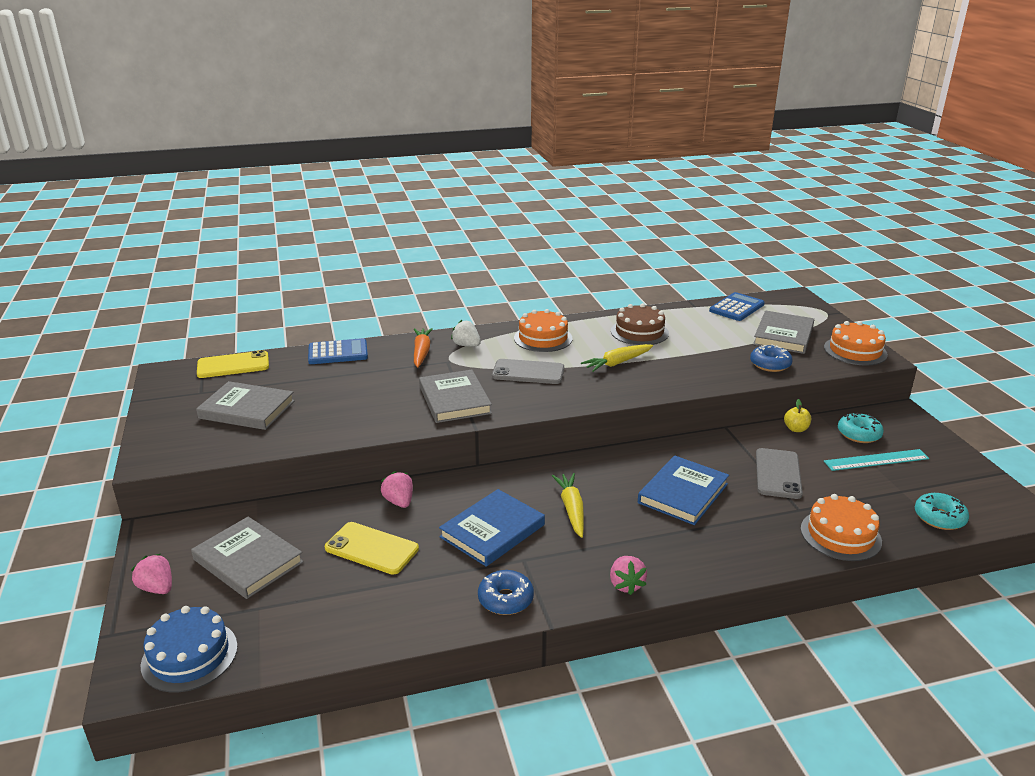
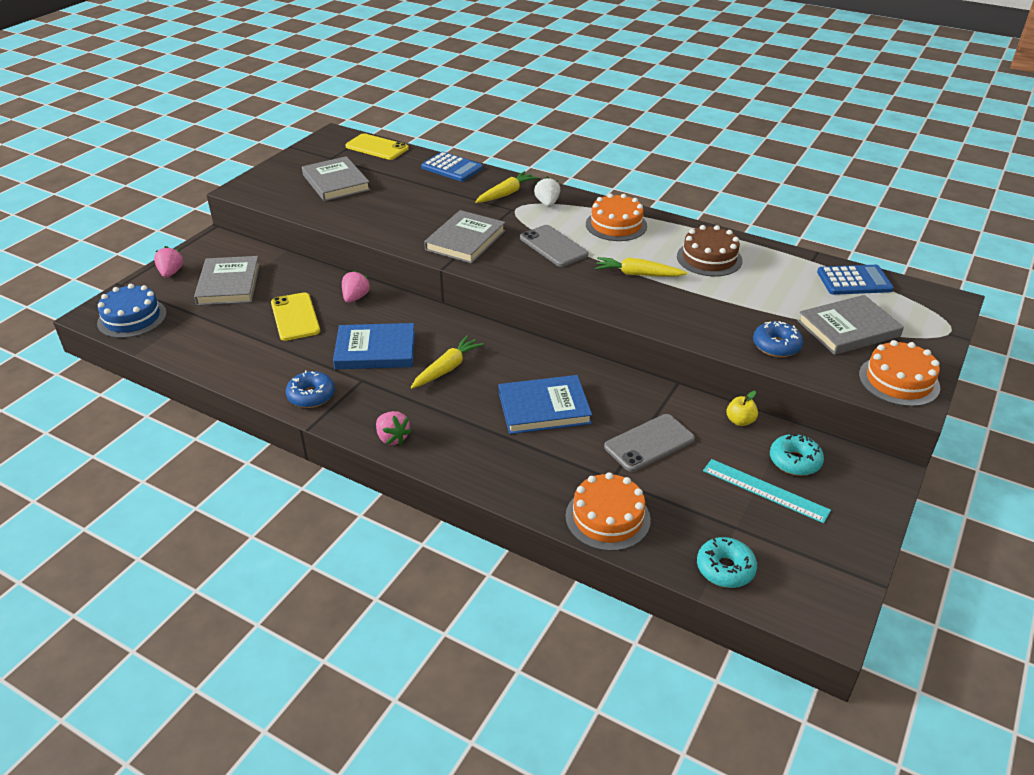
camera: 45 degrees right, 10 degrees up
(421, 352) = (506, 194): orange carrot -> yellow carrot
(626, 584) = (392, 438): pink strawberry -> pink strawberry turned 75 degrees counterclockwise

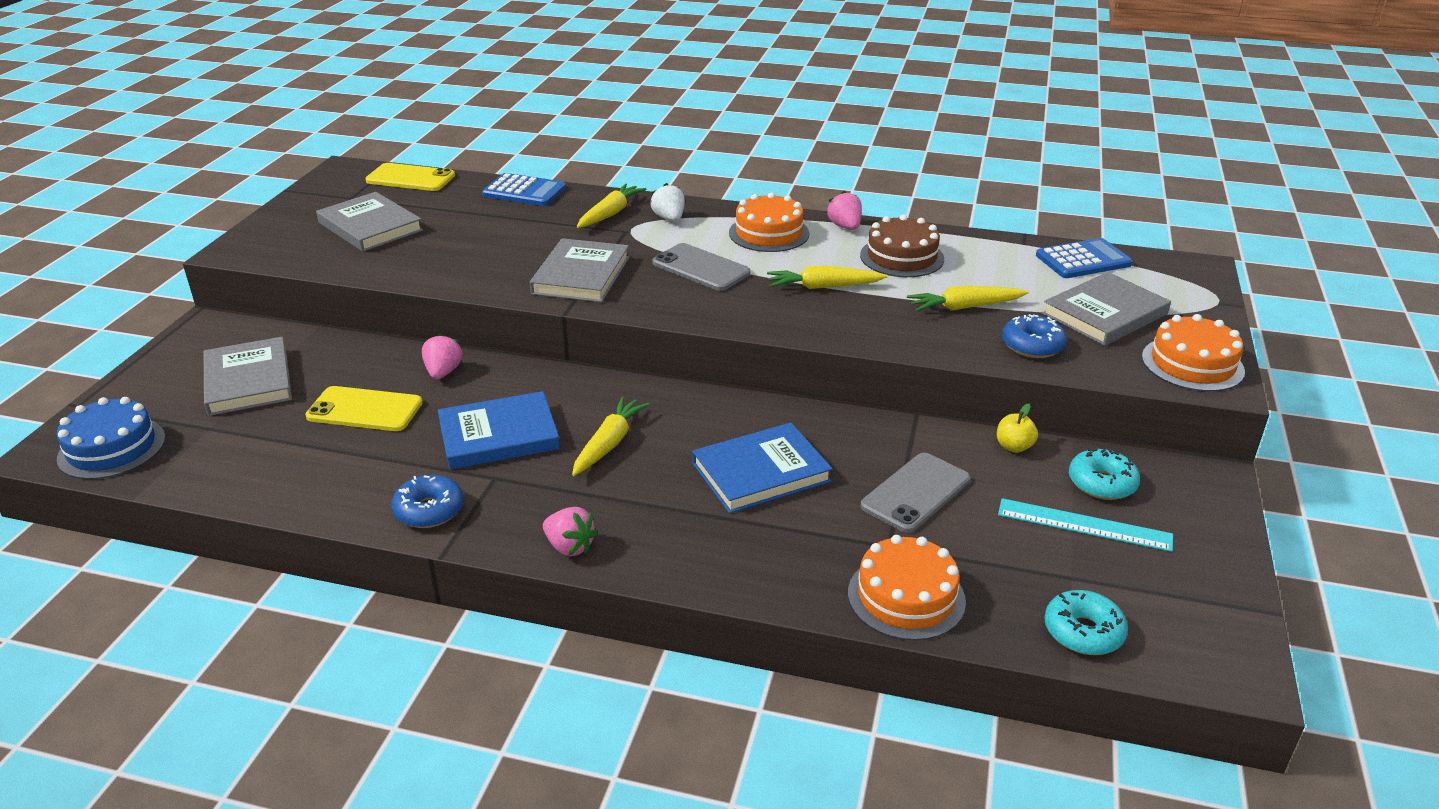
camera: 15 degrees left, 5 degrees down
(171, 273) = (153, 378): pink strawberry -> pink strawberry (845, 227)
(295, 317) = (364, 410): yellow phone -> yellow phone turned 45 degrees counterclockwise
(738, 307) = (964, 307): none -> yellow carrot

